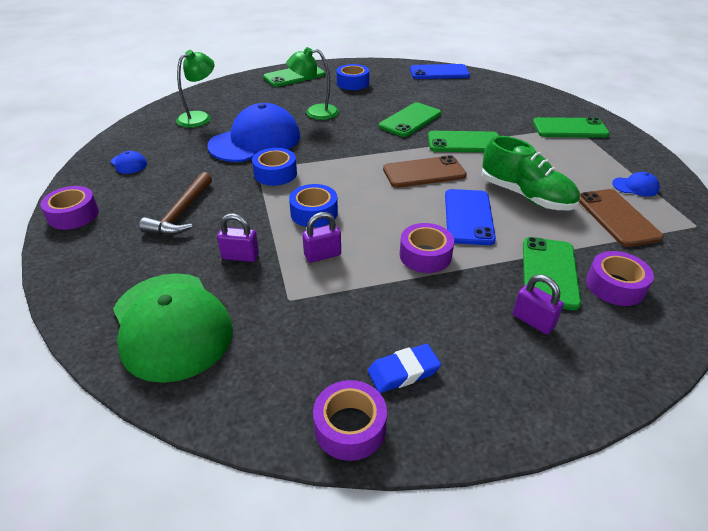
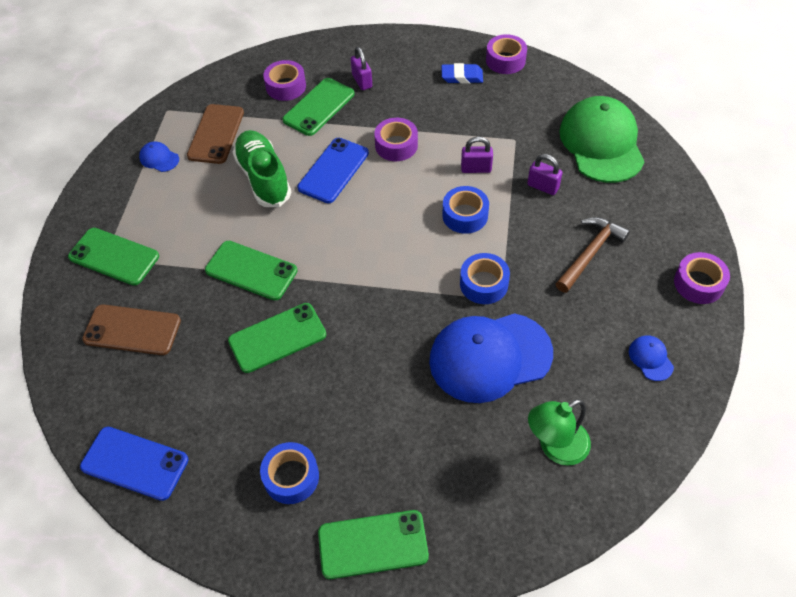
camera: 155 degrees left, 15 degrees up
(315, 112) = (389, 402): green lamp -> none
(424, 172) = (330, 237): brown phone -> brown phone (132, 330)

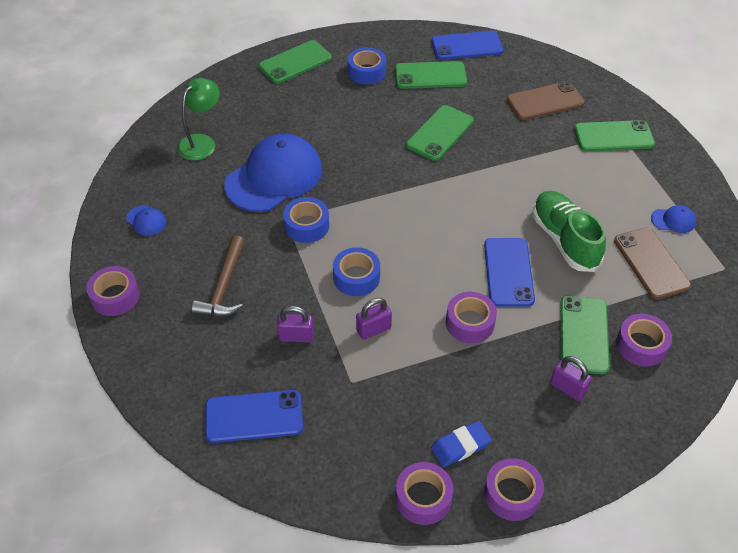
camera: 150 degrees right, 5 degrees down
(251, 270) = (500, 166): green phone -> green phone (430, 76)
(263, 178) = (564, 240): green shoe -> green shoe turned 150 degrees counterclockwise
(447, 44) = (512, 494): none -> purple tape
(601, 143) = (254, 416): green cap -> blue phone

